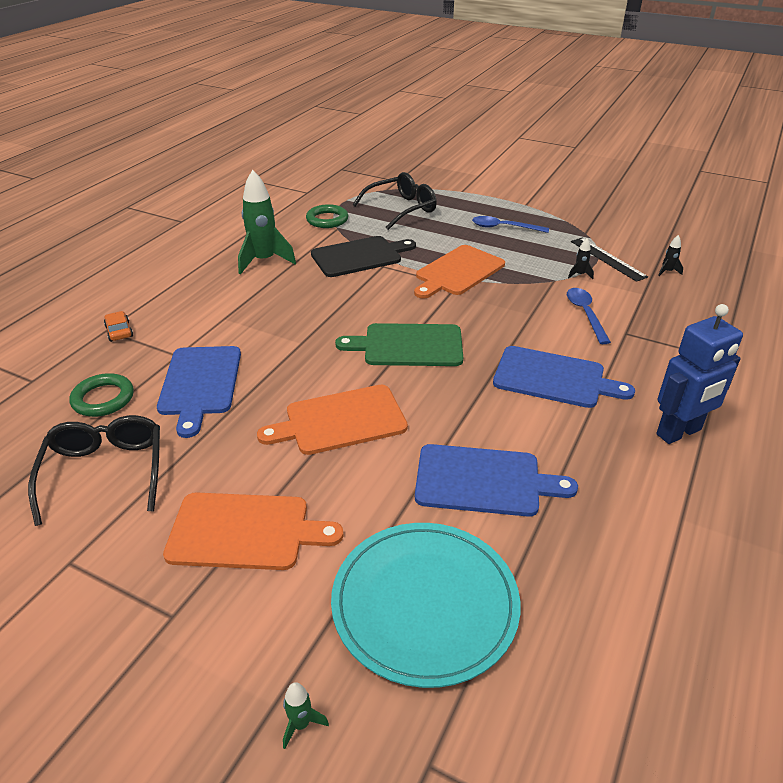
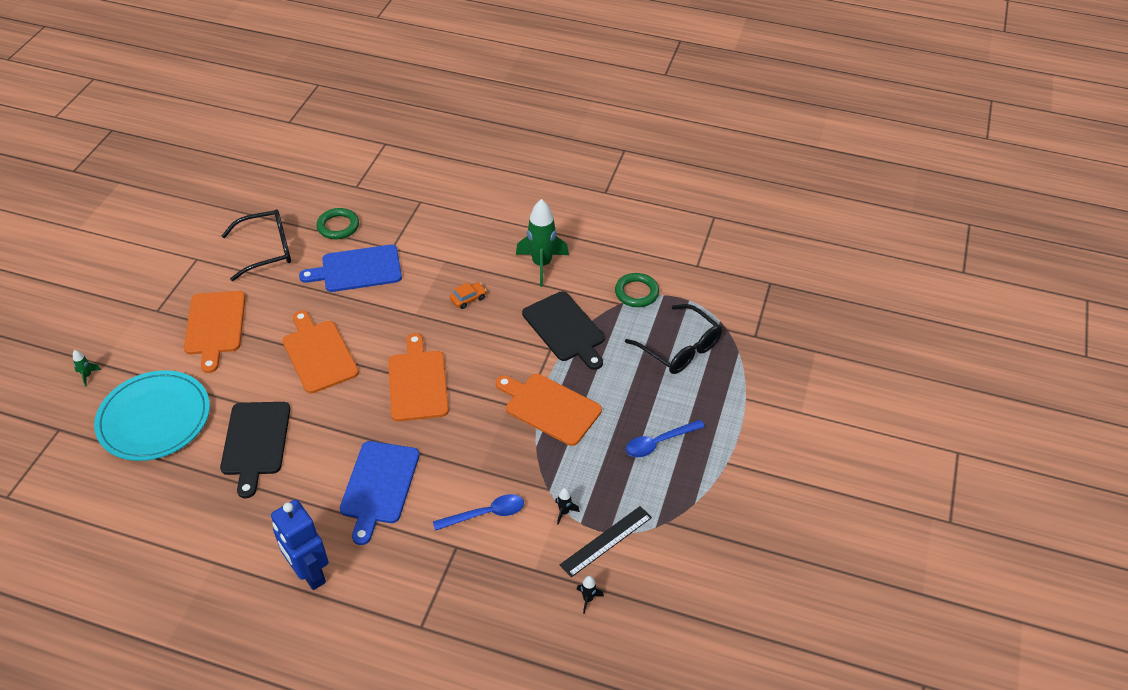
camera: 80 degrees right, 10 degrees up
(119, 331) = (419, 209): orange car -> orange car (468, 298)
(408, 345) = (417, 382): green cutting board -> orange cutting board
(484, 481) = (255, 442): blue cutting board -> black cutting board
(504, 227) = (659, 442): blue spoon -> blue spoon turned 120 degrees counterclockwise

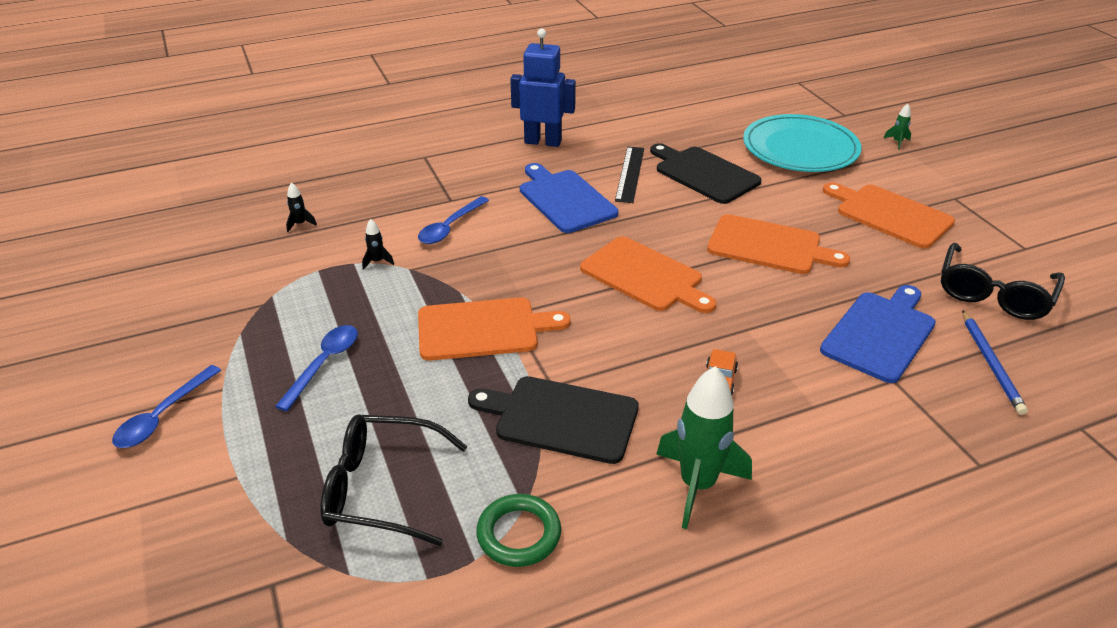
camera: 140 degrees right, 10 degrees down
(338, 226) = (991, 364): green ring -> blue pencil
(606, 541) = (316, 263): black ruler -> black ruler (630, 174)
(769, 464) = (163, 416): none -> blue spoon

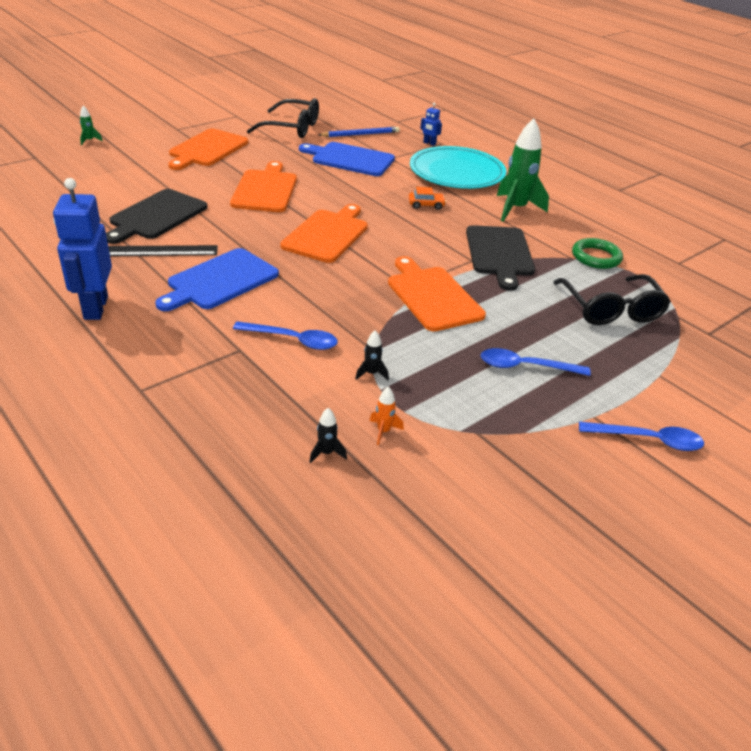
camera: 110 degrees left, 0 degrees up
(302, 254) = (383, 431): none -> orange rocket
(800, 148) = (103, 176): turquoise plate -> turquoise plate (457, 172)
(974, 446) = (429, 143): none -> blue robot

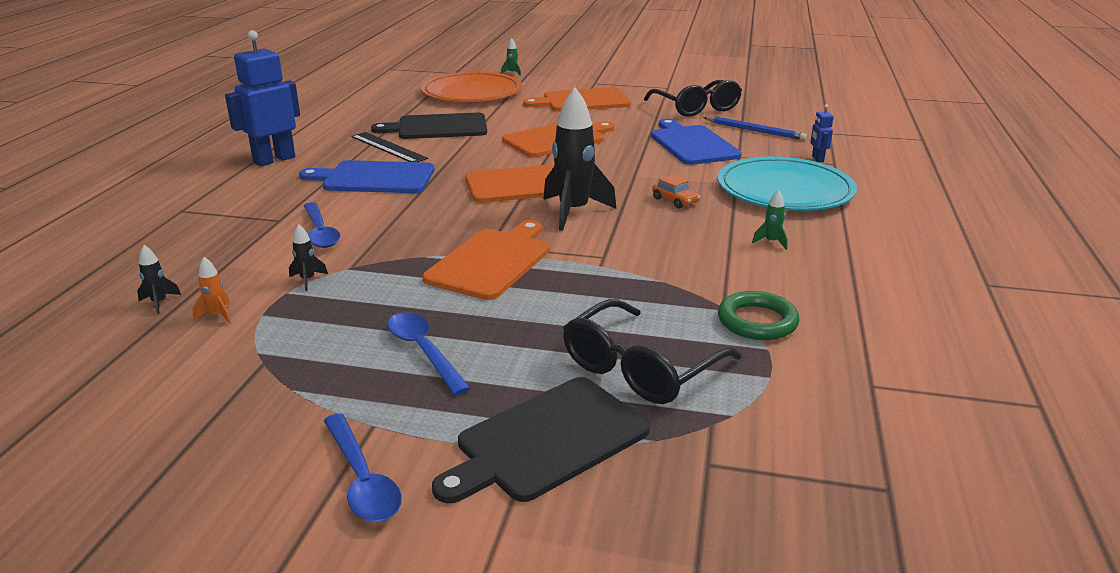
camera: 55 degrees right, 10 degrees down
(102, 172) = (472, 92): none -> orange plate
(397, 240) = (573, 212): none -> black rocket
(499, 253) = (646, 265): black cutting board -> black cutting board (547, 441)
(515, 209) = (771, 242): green rocket -> green rocket, size x0.42

